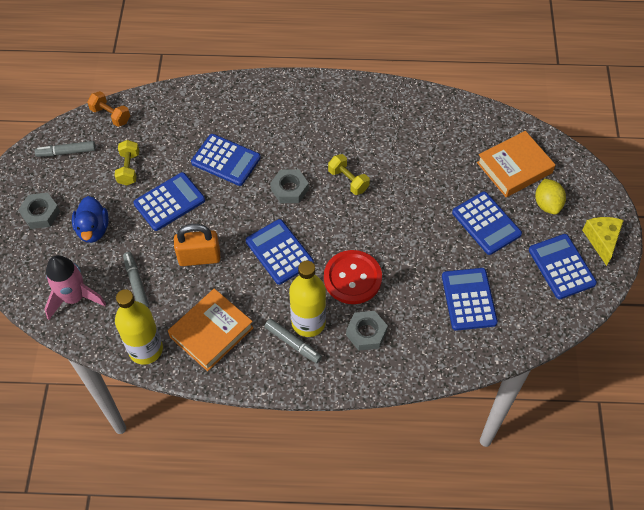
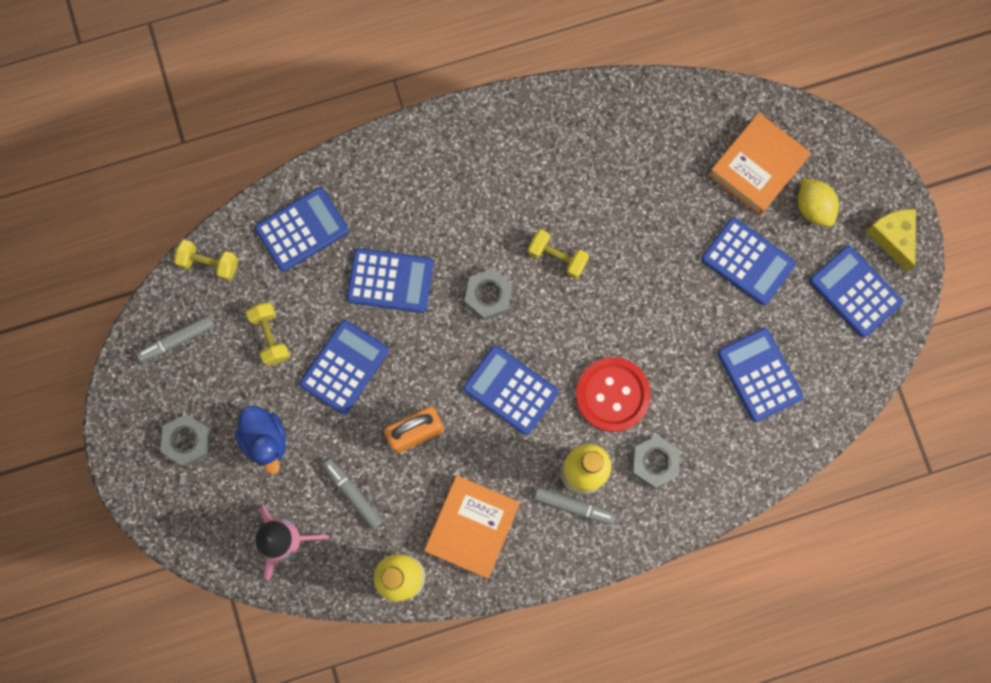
camera: 20 degrees left, 20 degrees up
(111, 115) = (209, 263): orange dumbbell -> yellow dumbbell
(181, 114) = (302, 229): none -> blue calculator

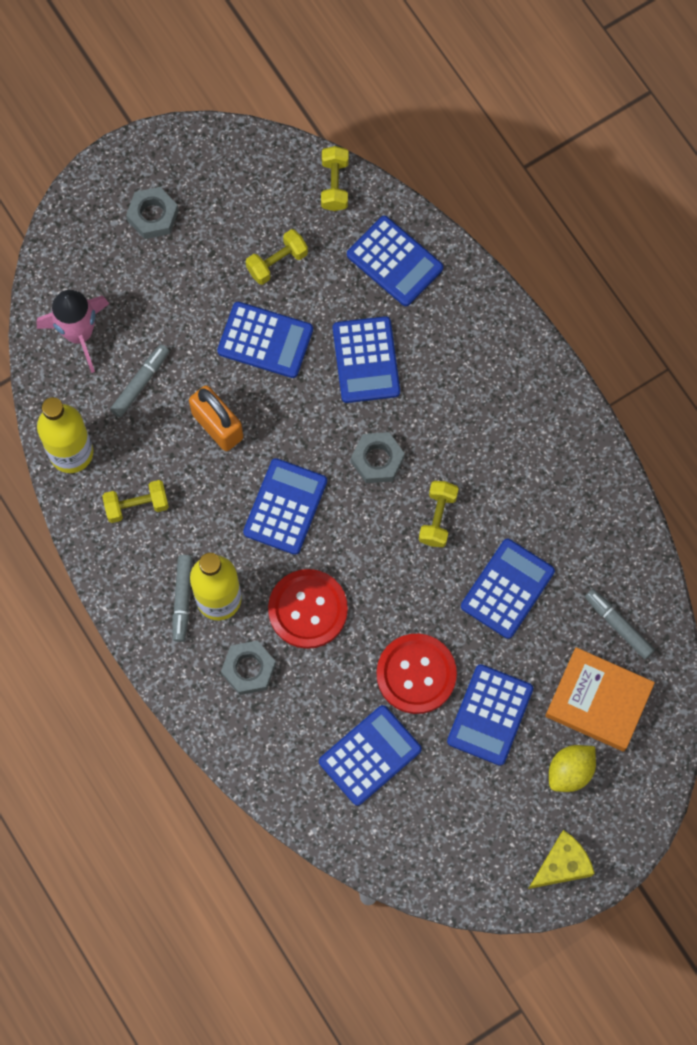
camera: 75 degrees right, 5 degrees down
(177, 340) = (249, 177): grey marker -> grey marker (618, 625)
(265, 440) = (173, 287): blue duck -> none
(472, 527) = (137, 505): orange book -> yellow dumbbell
(695, 315) = (416, 674): none -> red button
(855, 291) = (489, 837): blue calculator -> blue calculator (507, 589)

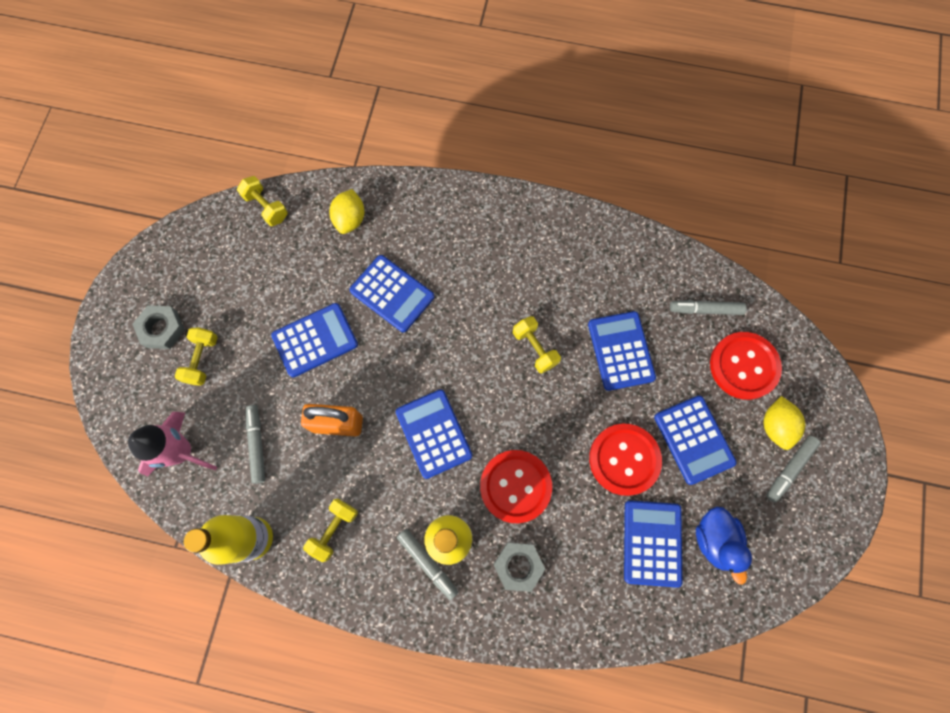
camera: 45 degrees left, 0 degrees up
(277, 262) = (275, 285): yellow dumbbell -> yellow dumbbell (202, 360)
(377, 460) = (461, 348): grey nut -> none
(395, 261) = (350, 219): blue calculator -> yellow lemon
(421, 803) = (715, 540): none -> blue duck
(543, 813) = (789, 469): none -> grey marker
(561, 865) = (834, 490): yellow cheese -> none
(598, 701) = (744, 366): orange book -> red button

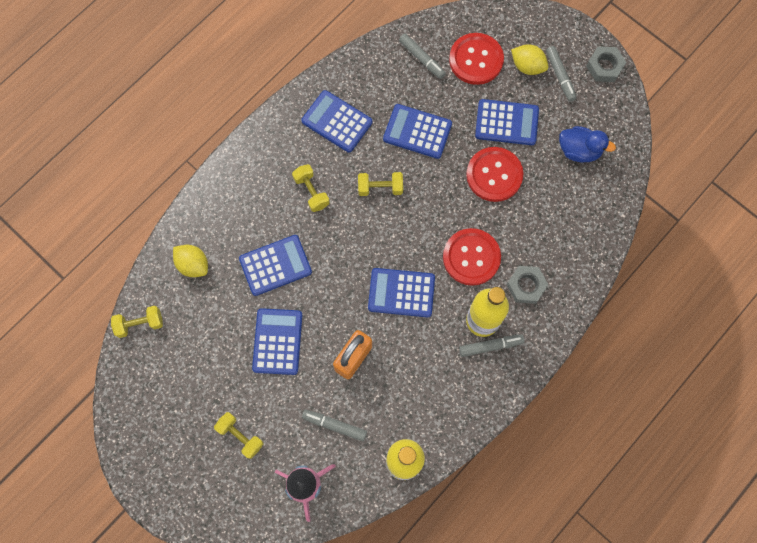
camera: 60 degrees left, 0 degrees up
(162, 329) = (194, 456): grey nut -> grey nut (604, 67)
(334, 529) = (430, 400): yellow dumbbell -> yellow dumbbell (311, 192)
(652, 543) = (559, 191): blue calculator -> blue calculator (337, 122)
(705, 309) = (421, 59): grey marker -> grey marker turned 75 degrees counterclockwise

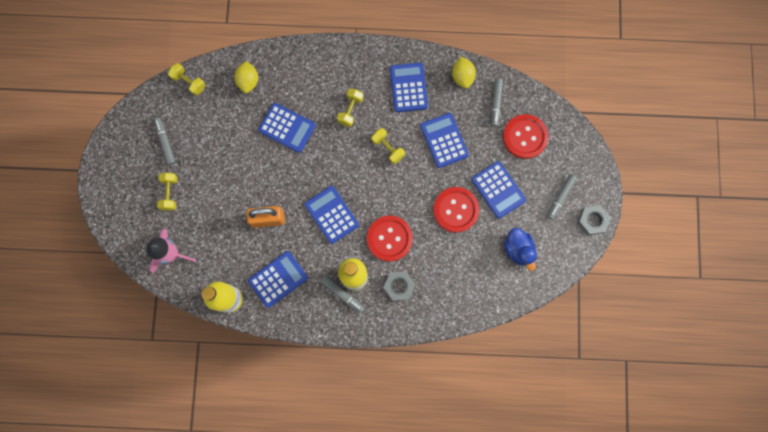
camera: 50 degrees right, 5 degrees up
(277, 341) = (242, 167): blue calculator -> blue calculator (278, 279)
(334, 425) = (219, 241): grey marker -> grey marker (165, 142)
(527, 66) = (549, 172): yellow lemon -> yellow lemon (462, 77)

